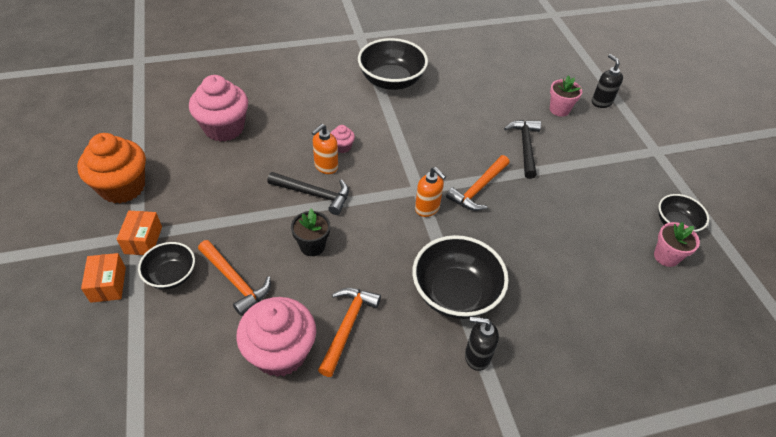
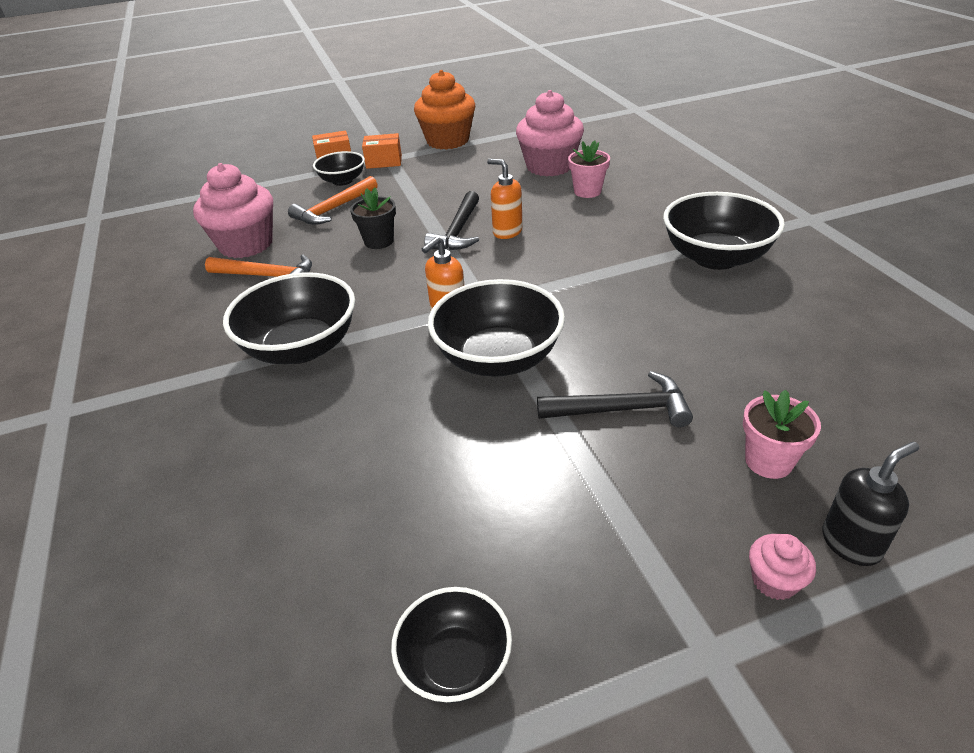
camera: 90 degrees right, 10 degrees down
(342, 147) = (547, 237): pink cupcake -> pink cupcake (774, 581)
(477, 356) = (204, 371): black soap dispenser -> none
(478, 189) = (498, 358): orange hammer -> black bowl
(666, 256) = (359, 626): pink flower pot -> pink flower pot (587, 191)

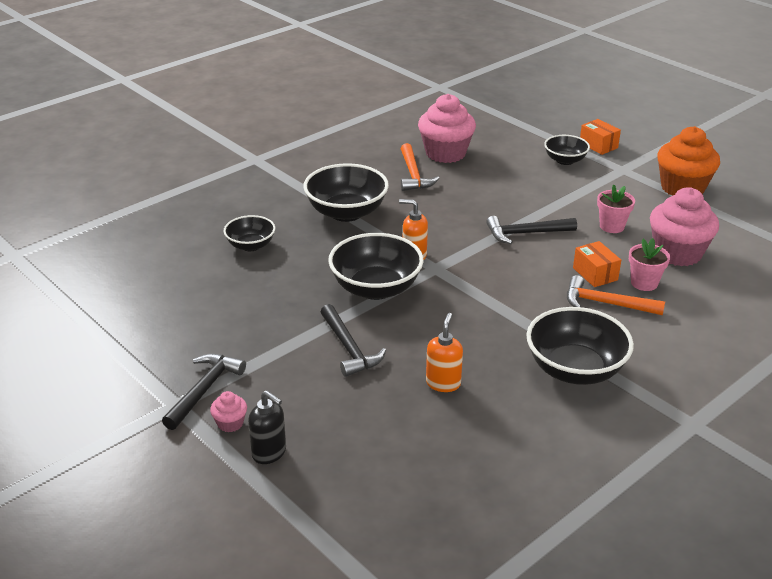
camera: 65 degrees right, 5 degrees down
(334, 209) = (518, 171): orange hammer -> orange hammer (606, 304)
(379, 241) = (486, 203): black flower pot -> none
(384, 162) = (613, 169): orange box -> orange box (595, 274)
(455, 663) = (148, 326): black bowl -> black bowl (250, 245)
(507, 232) = (541, 256): orange soap dispenser -> orange soap dispenser (443, 383)
(678, 603) = (204, 390): none -> black hammer
(768, 461) = (327, 416): pink flower pot -> pink flower pot (612, 226)

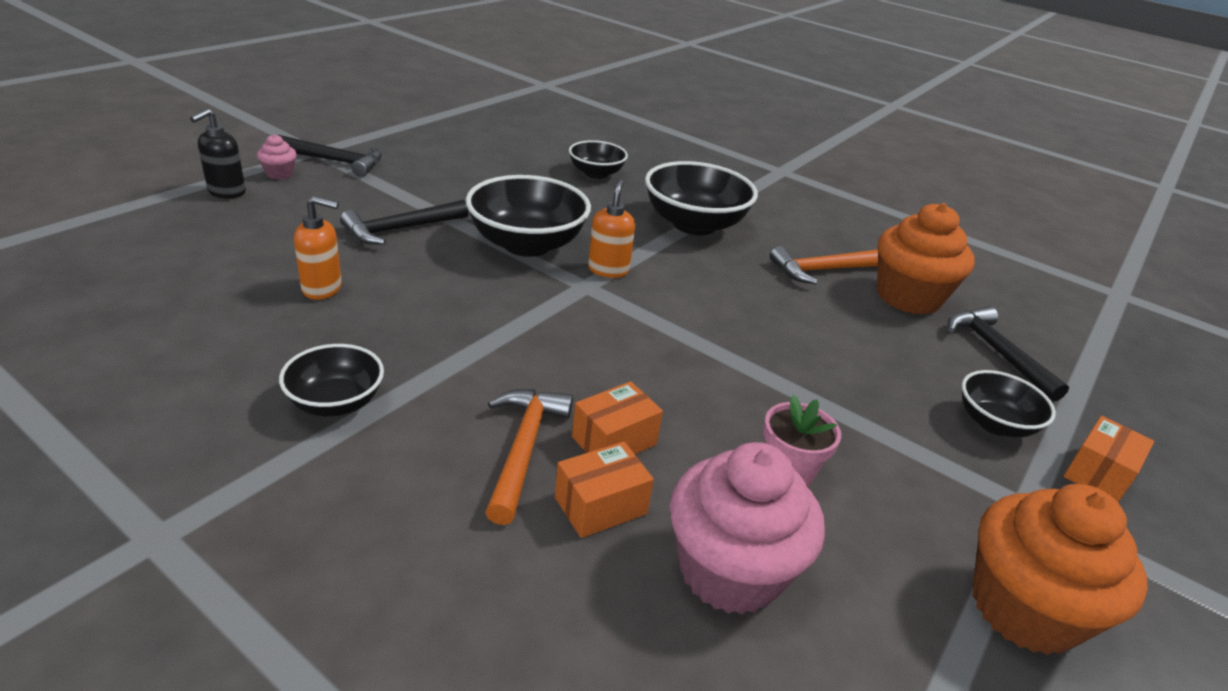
camera: 75 degrees right, 0 degrees up
(445, 153) = (908, 297): pink cupcake -> orange cupcake
(526, 233) = (712, 368): black hammer -> black hammer (997, 352)
(575, 370) = (336, 402): black bowl -> black bowl, size x0.58
(644, 283) = (600, 506): pink flower pot -> orange box

